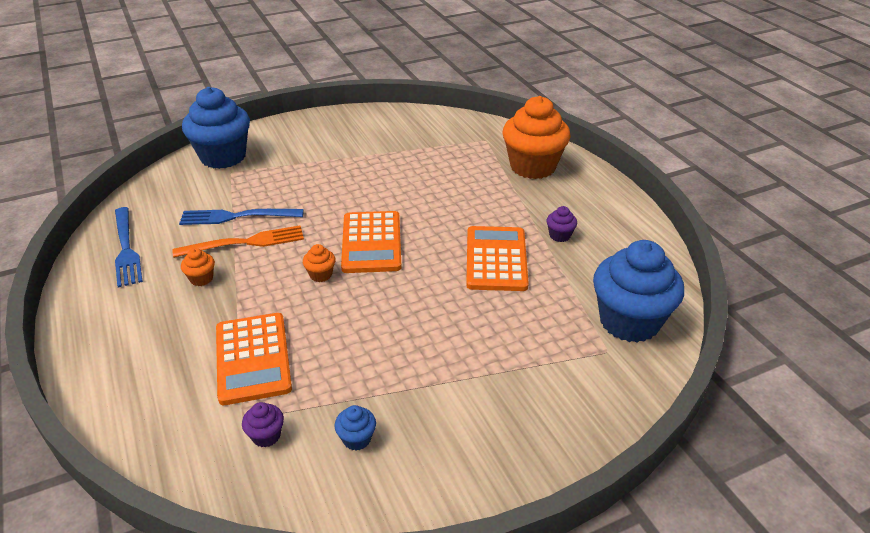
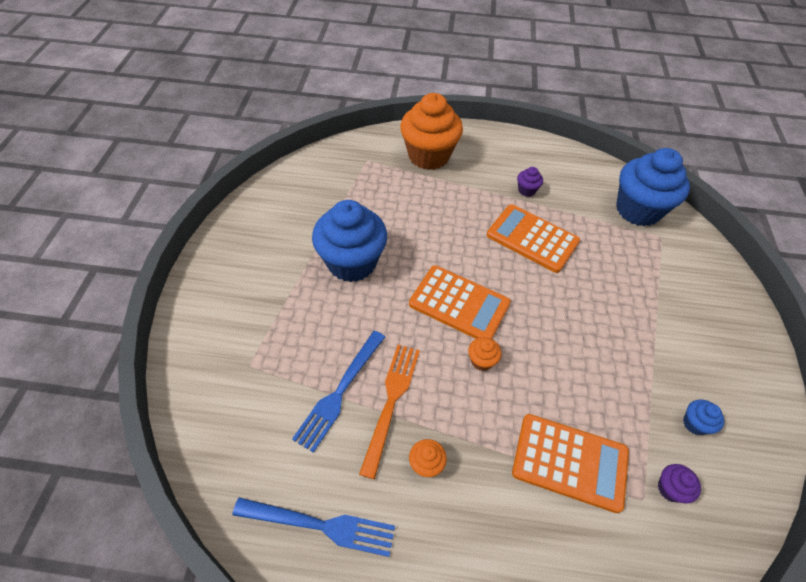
camera: 60 degrees left, 15 degrees up
(223, 157) = (211, 361): blue cupcake -> blue cupcake (352, 262)

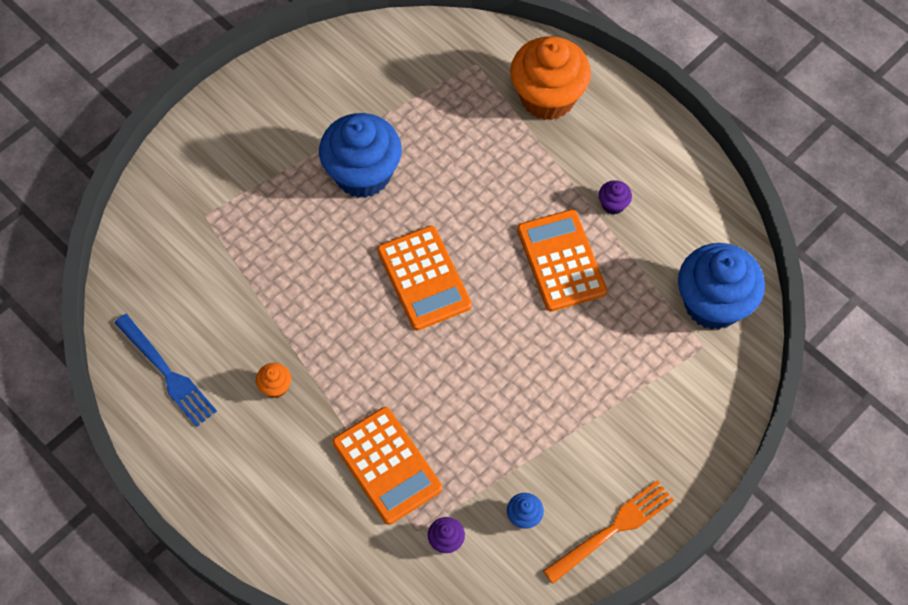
camera: 40 degrees right, 10 degrees up
(339, 392) = (256, 286): blue fork -> none
(391, 401) = (290, 321): orange fork -> orange fork (613, 529)
(481, 361) = (394, 341): orange cupcake -> none

